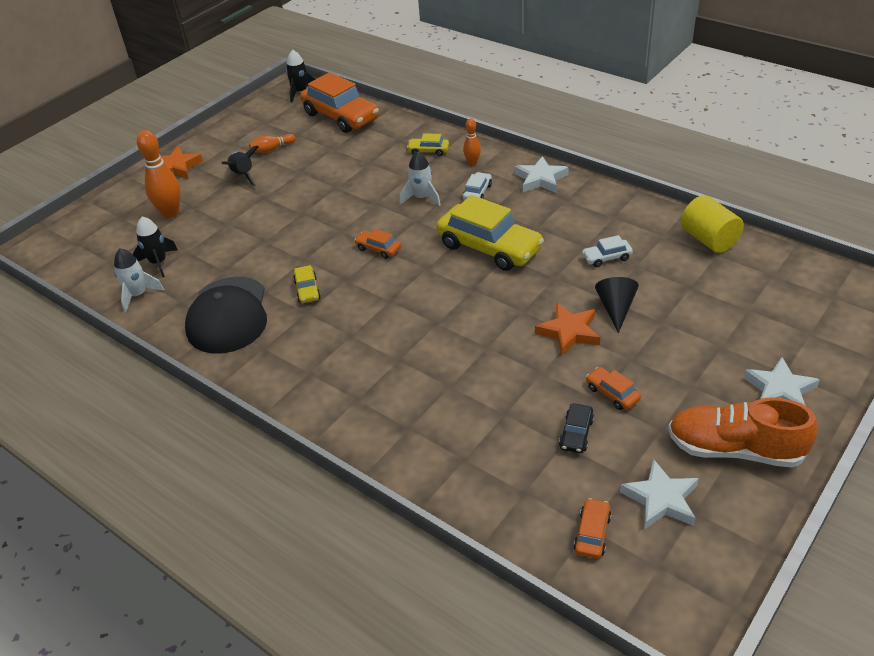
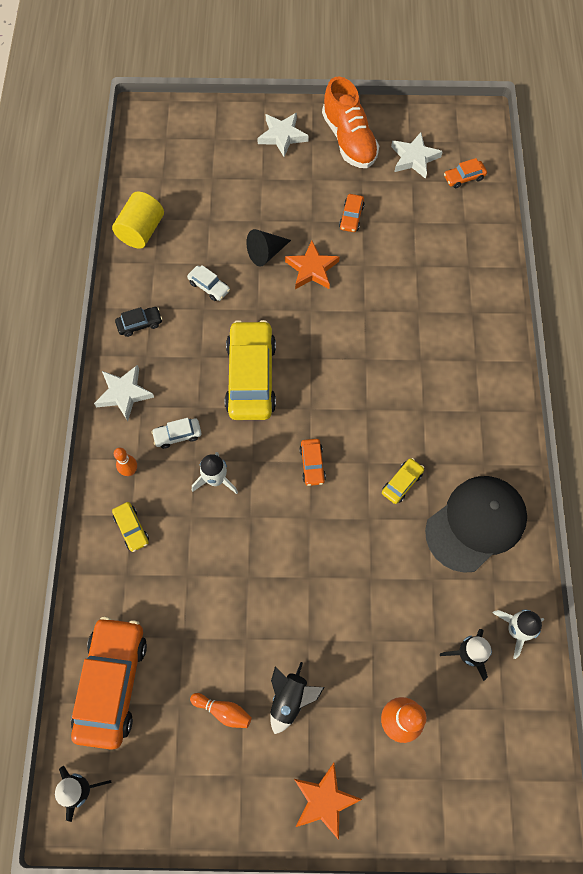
camera: 130 degrees left, 25 degrees up
(576, 433) = (400, 219): black car -> black car (140, 324)

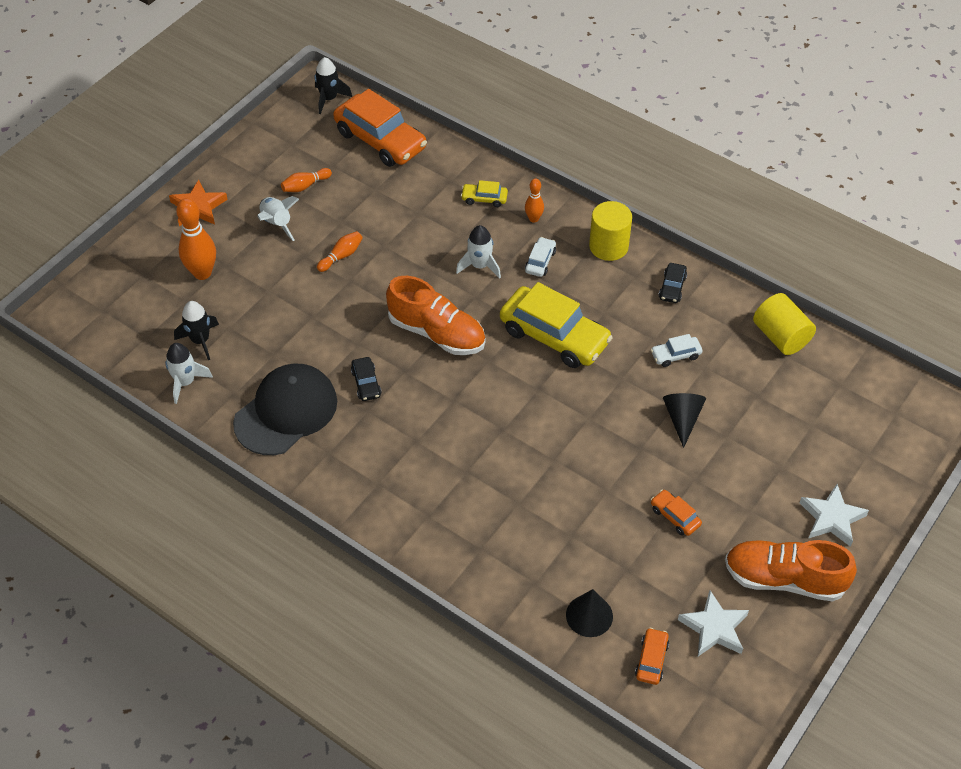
camera: 125 degrees right, 15 degrees down
(124, 393) = (608, 246): white star -> yellow cylinder
(286, 605) = (341, 256): none -> orange bowling pin
(290, 699) = (276, 223): black rocket -> white rocket
(312, 269) = (635, 445): orange star -> none
(312, 464) = (437, 333): orange car -> orange shoe
(402, 483) = (366, 383): yellow car -> black car
(464, 224) = (589, 615): none -> black cone
(476, 523) = (286, 412): black cap -> black cap turned 135 degrees counterclockwise

